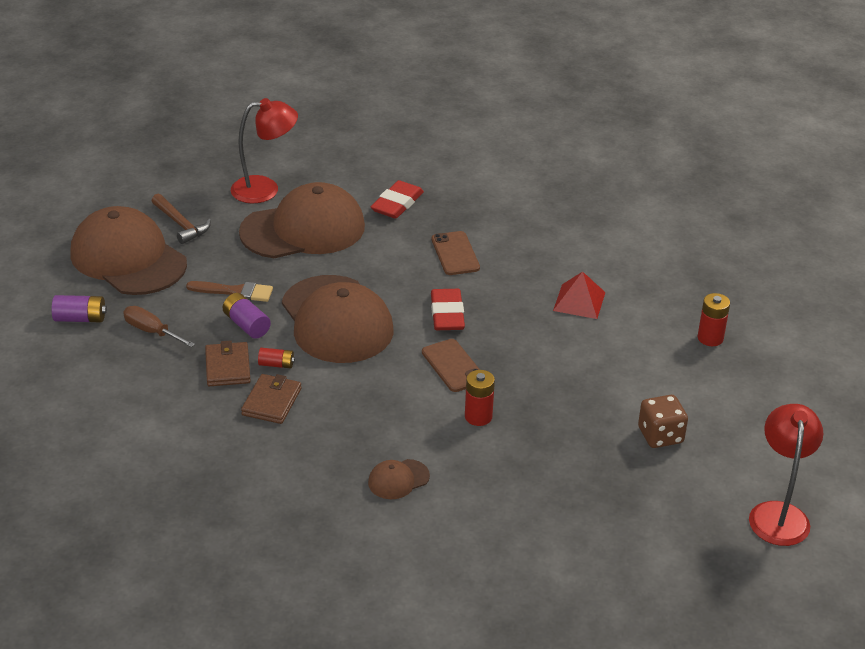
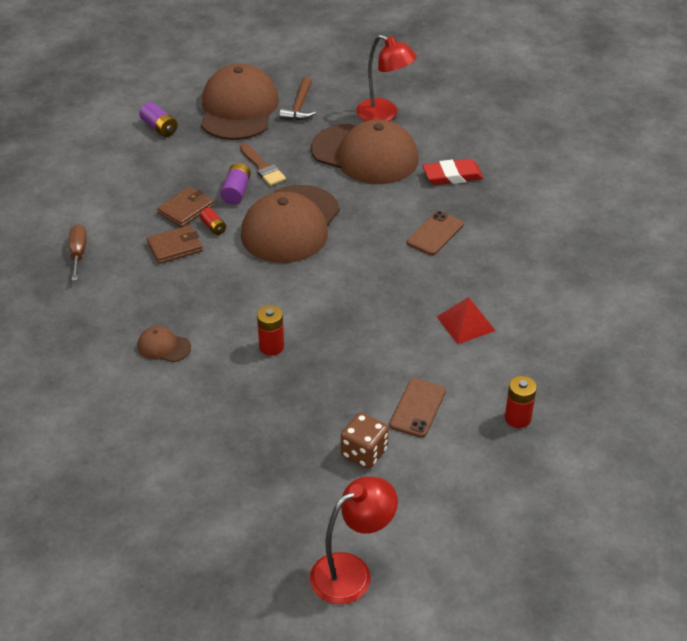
camera: 50 degrees right, 5 degrees up
(151, 331) = (182, 160): brown screwdriver -> brown screwdriver (78, 253)
(447, 314) = (363, 268): red eraser -> none
(453, 366) = (310, 304): brown phone -> brown phone (417, 408)

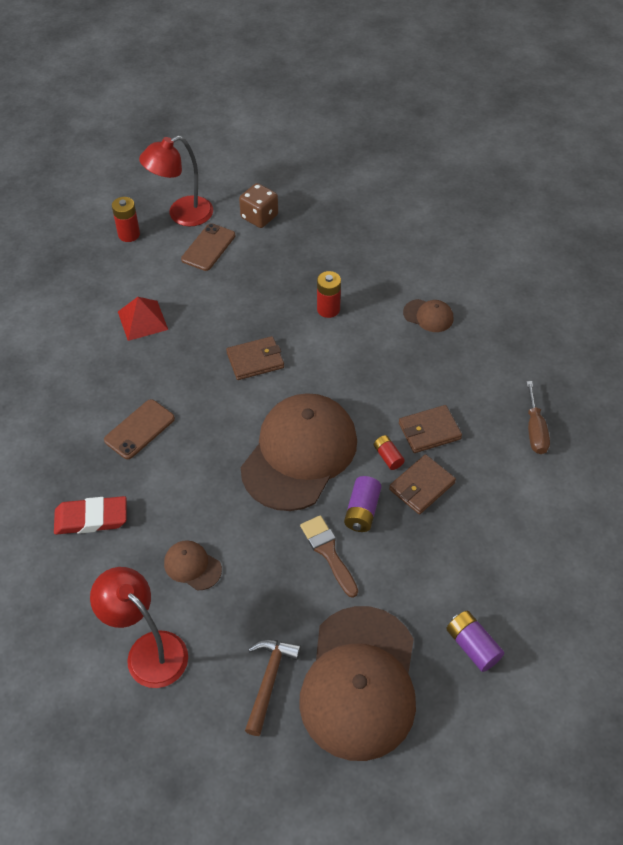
camera: 175 degrees left, 10 degrees up
(341, 294) = (255, 360): none -> brown wallet
(352, 572) = (281, 145): red lamp -> red lamp (182, 215)
(365, 155) = (192, 566): brown cap -> brown cap, size x0.42

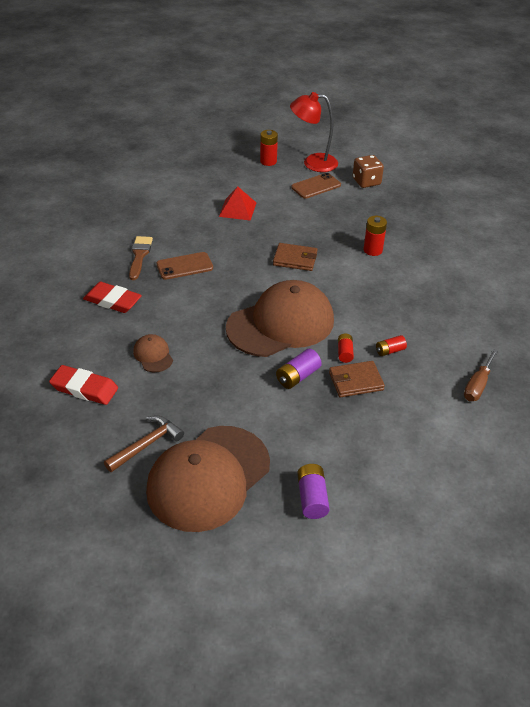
camera: 30 degrees right, 10 degrees down
(148, 650) = (84, 388): red lamp -> red eraser
(328, 552) = (252, 389): brown brush -> brown brush (139, 255)
(428, 316) = (447, 282): brown cap -> none
(429, 431) = (390, 351): brown wallet -> red battery

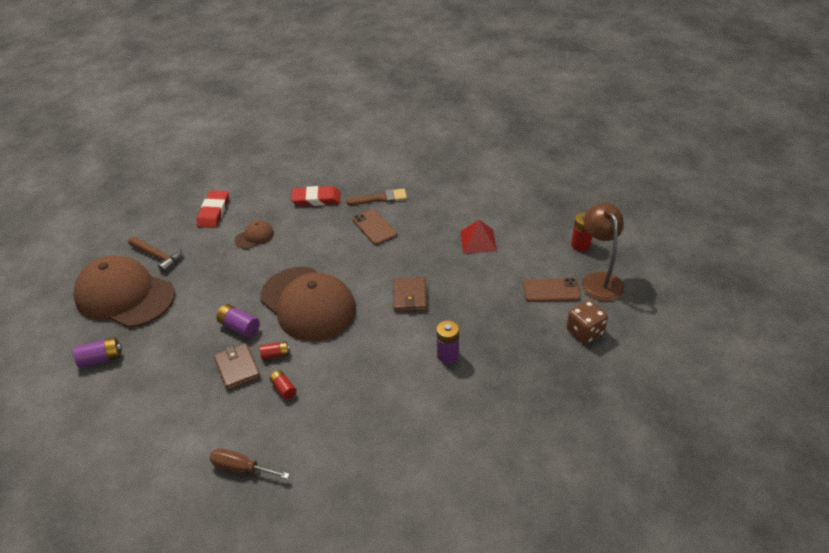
camera: 80 degrees right, 0 degrees up
(112, 301) = (316, 199): red eraser -> red eraser turned 75 degrees clockwise
(313, 163) = (599, 280): red lamp -> brown lamp
(316, 186) = (551, 290): brown phone -> brown phone turned 45 degrees counterclockwise
(373, 250) = (448, 355): red battery -> purple battery

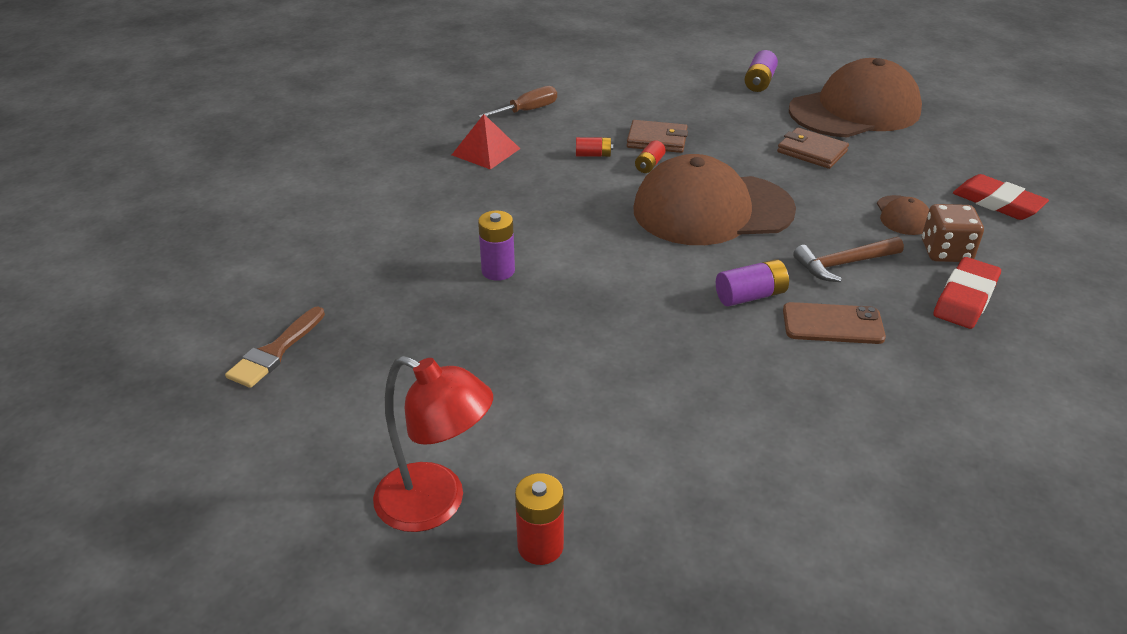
camera: 125 degrees right, 5 degrees down
(158, 256) = (917, 143): brown hammer -> brown hammer (843, 264)
(239, 327) = (721, 157): purple battery -> purple battery (750, 296)
(381, 198) = (915, 366): brown brush -> brown brush (275, 352)
(410, 296) = (635, 288): brown wallet -> brown wallet (812, 152)
(478, 241) = (688, 417): red pyramid -> red pyramid (485, 151)
(551, 290) = (485, 429): brown phone -> none
(585, 332) = (371, 409): brown dice -> brown dice (946, 252)
(599, 280) = (436, 504): brown lamp -> red lamp

